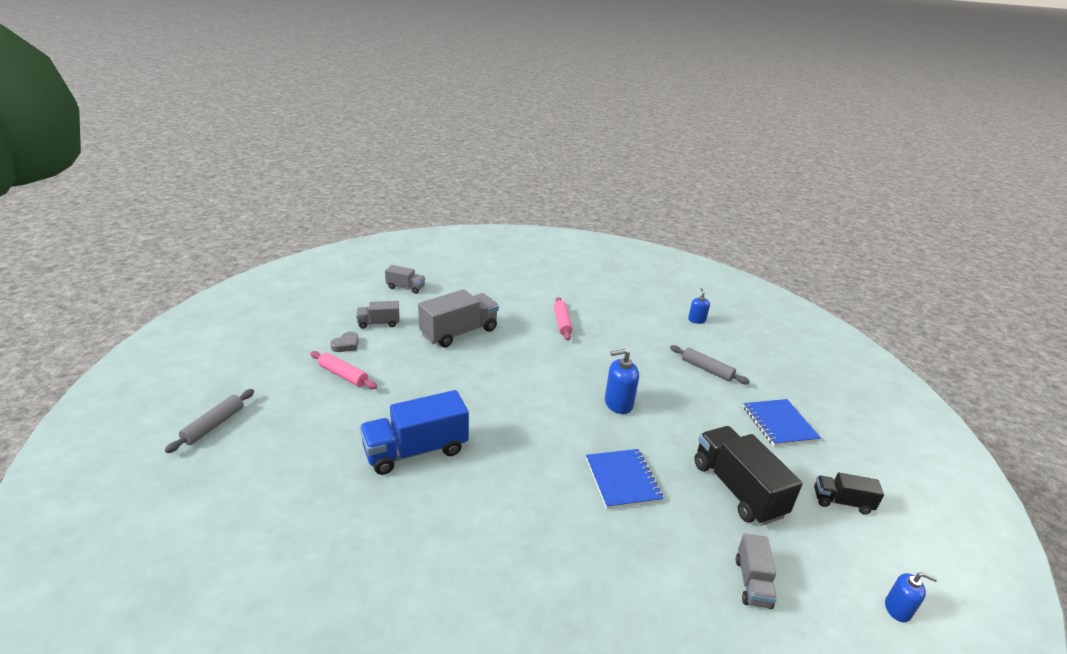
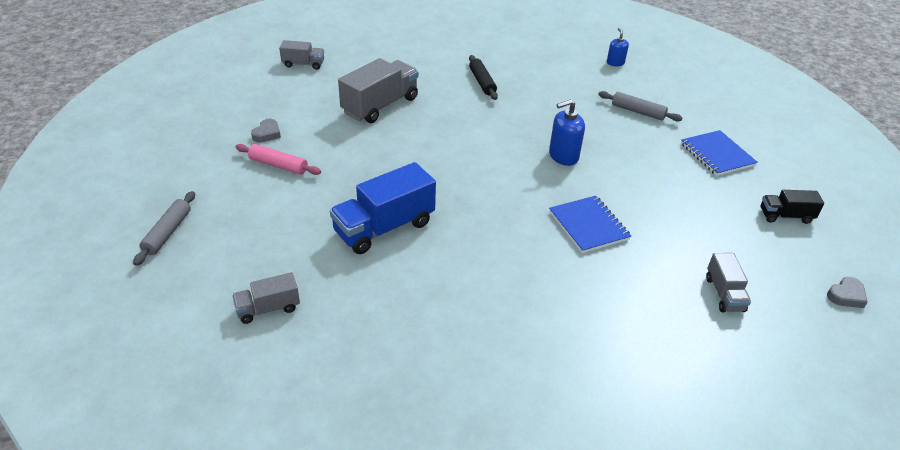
camera: 10 degrees left, 10 degrees up
(379, 323) = (291, 106): grey truck -> grey truck (268, 308)
(562, 323) = (482, 82): pink rolling pin -> black rolling pin
(737, 489) = (693, 218): black truck -> none
(897, 609) = (846, 295): blue soap dispenser -> grey heart

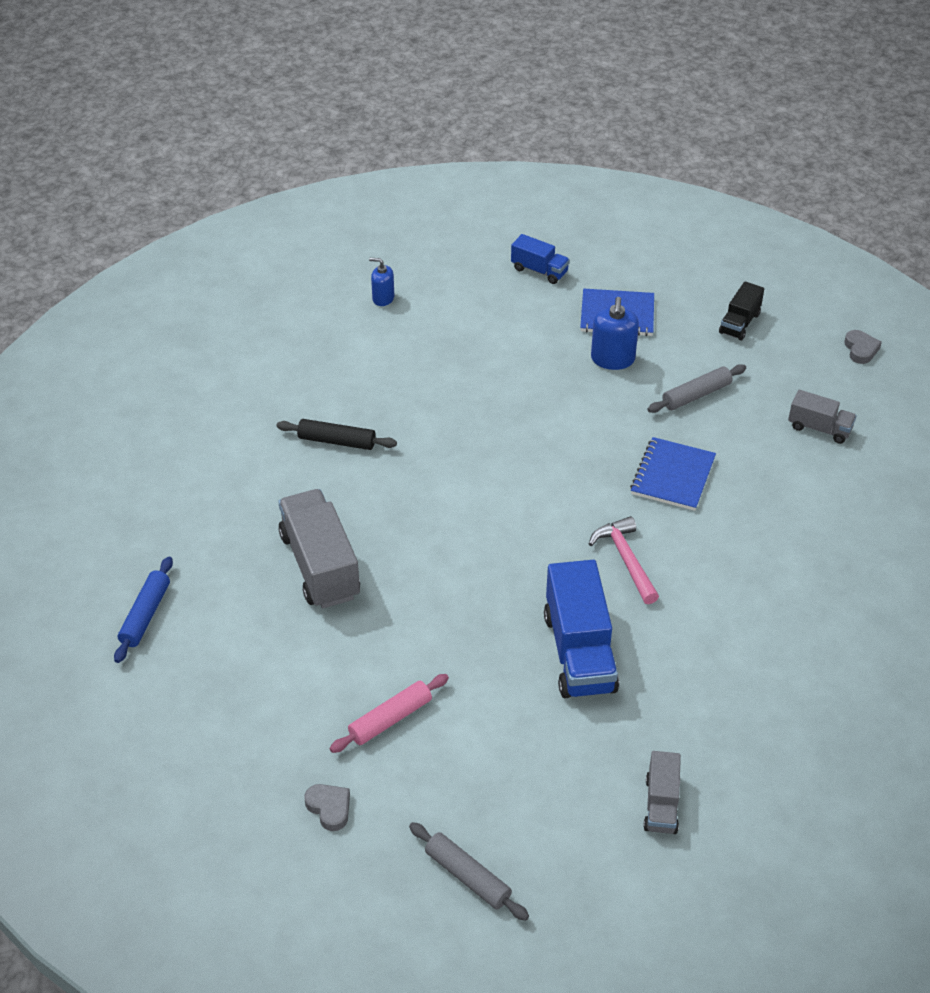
camera: 60 degrees left, 5 degrees up
(267, 133) = (306, 711): grey heart -> grey heart (329, 808)
(303, 64) = (145, 615): grey truck -> blue rolling pin
(486, 225) = (626, 560): none -> pink hammer
(563, 156) = (542, 438): blue soap dispenser -> blue soap dispenser (612, 359)
(588, 226) = (673, 476): blue notebook -> blue notebook turned 75 degrees counterclockwise
(638, 111) = (499, 333): grey rolling pin -> grey rolling pin (696, 395)
(715, 110) = (539, 271): none -> blue truck

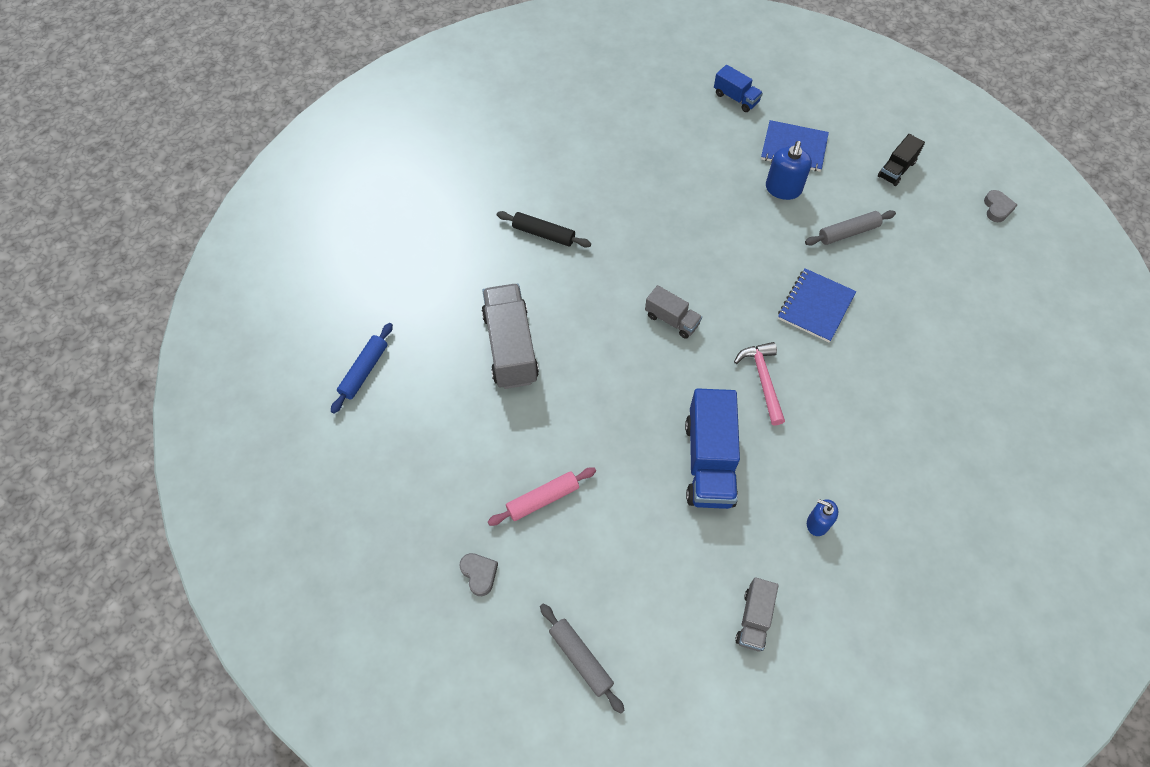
camera: 10 degrees right, 15 degrees up
(383, 298) = (603, 107): blue soap dispenser -> blue soap dispenser (817, 523)
(819, 428) = (949, 279): grey truck -> grey truck (672, 320)

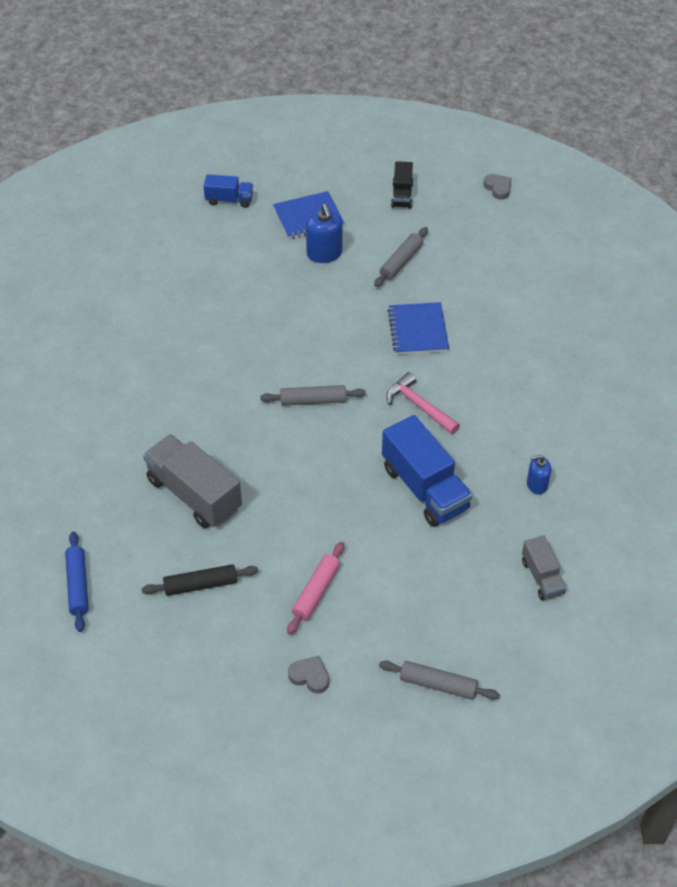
camera: 35 degrees left, 10 degrees down
(543, 234) = (149, 390): black rolling pin -> black rolling pin (200, 585)
(672, 320) = (313, 400): grey truck -> grey rolling pin

